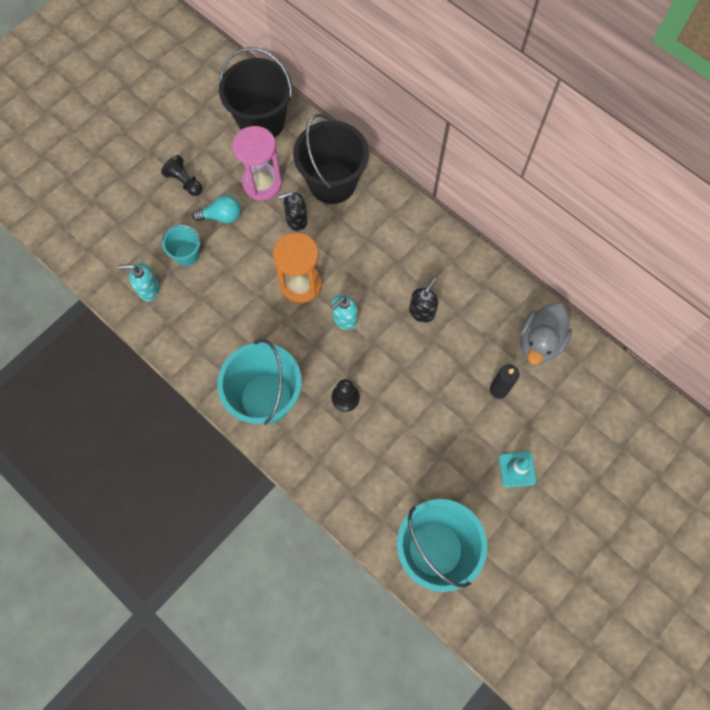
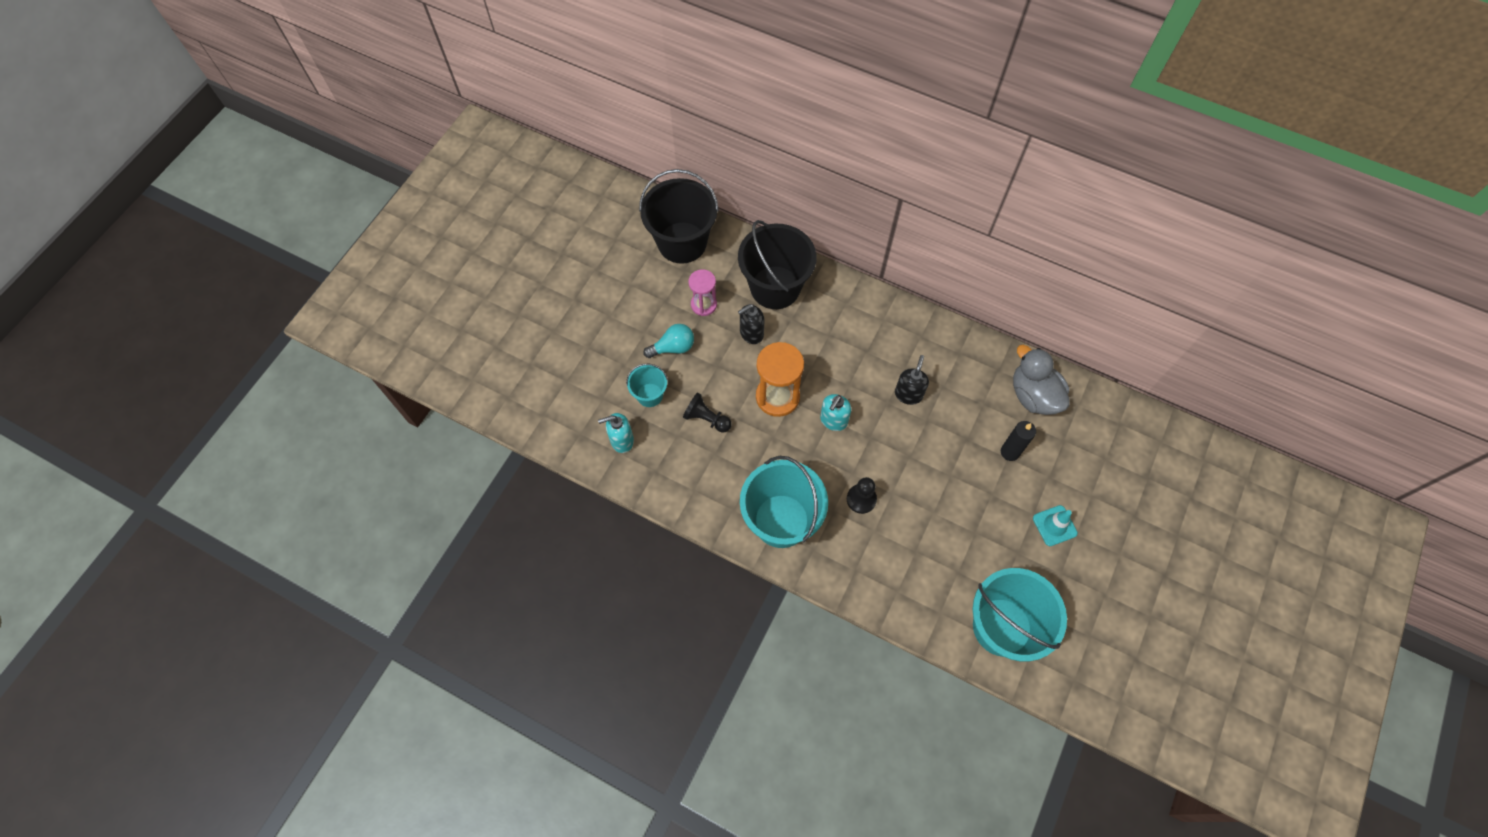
camera: 15 degrees left, 5 degrees down
(184, 182) = (622, 321): black pawn -> black pawn (706, 419)
(262, 183) = (703, 304): pink hourglass -> pink hourglass, size x0.62
(539, 342) = (1033, 395): grey duck -> grey duck turned 135 degrees clockwise

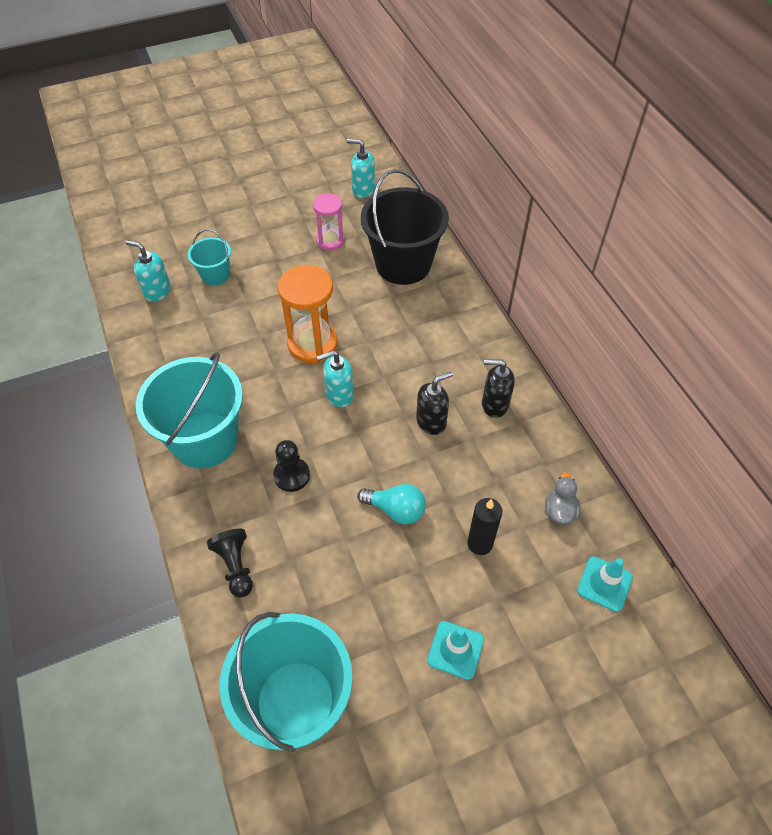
camera: 40 degrees right, 10 degrees down
(673, 347) = (272, 254): turquoise light bulb -> turquoise light bulb (396, 510)
(682, 242) = (363, 190): black bucket -> turquoise soap dispenser
(706, 419) = (237, 321): black pawn -> black pawn (235, 566)
(751, 333) = (344, 284): black soap dispenser -> black soap dispenser (494, 405)
(1033, 395) = (559, 511): grey duck -> grey duck, size x0.54
(1094, 421) = (604, 584): none -> turquoise traffic cone

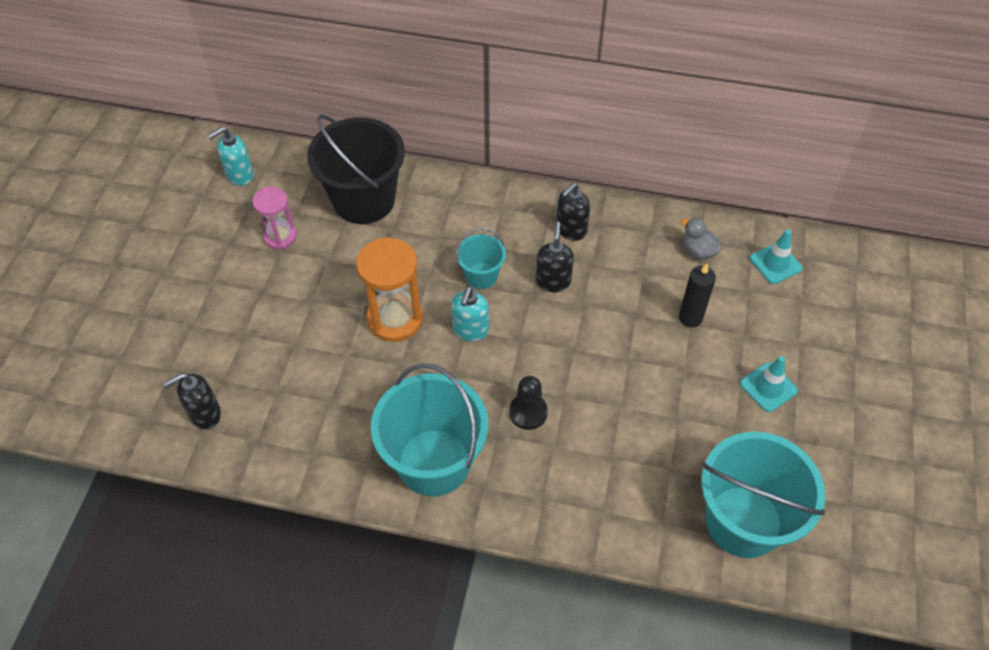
camera: 55 degrees left, 0 degrees up
(157, 292) = (205, 414): turquoise soap dispenser -> black soap dispenser
(215, 275) = (232, 352): turquoise bucket -> turquoise bucket (481, 275)
(235, 566) = (589, 504): black pawn -> none
(396, 510) = (619, 355): turquoise light bulb -> none

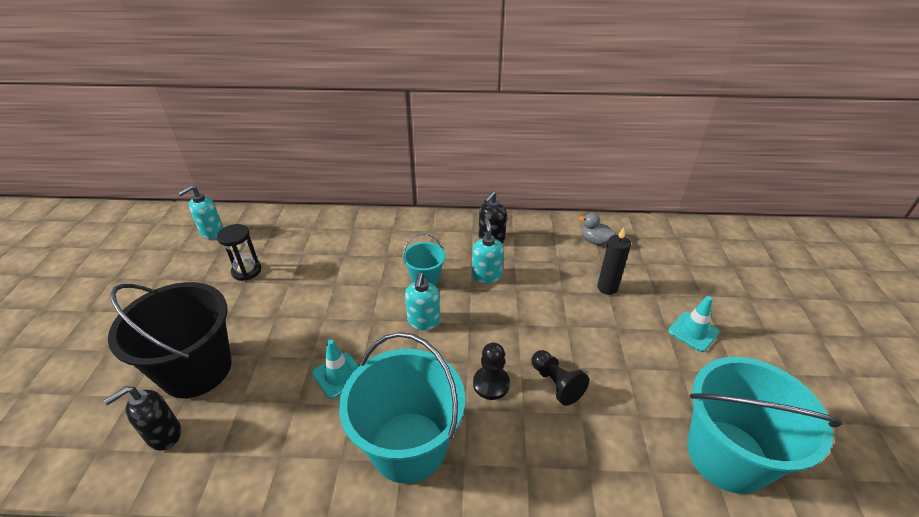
camera: 10 degrees left, 15 degrees down
(280, 236) = (246, 271): pink hourglass -> black hourglass
(364, 200) = (318, 238): black bucket -> black bucket (196, 369)
(395, 319) = (354, 321): orange hourglass -> none
(553, 281) = (486, 275): black soap dispenser -> turquoise soap dispenser
(596, 423) = (556, 383): none -> black pawn
(775, 263) = (657, 242): turquoise traffic cone -> turquoise traffic cone (338, 375)

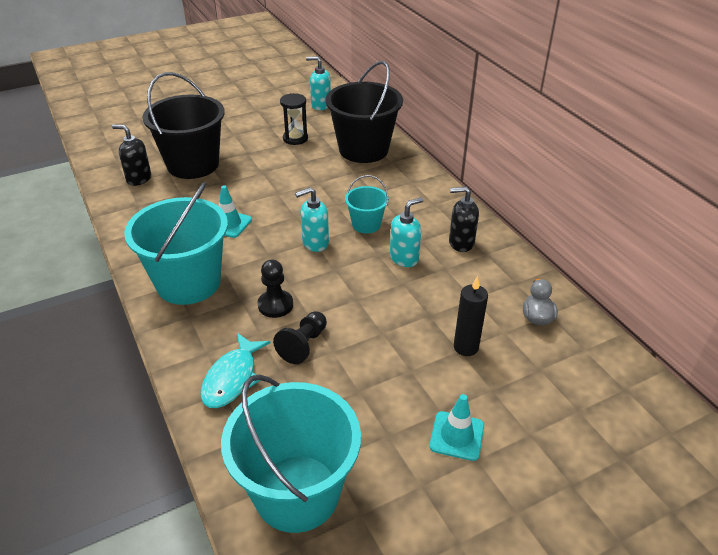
camera: 60 degrees right, 0 degrees up
(317, 236) = (363, 149): none -> black bucket
(574, 456) = (232, 378): none -> turquoise fish

